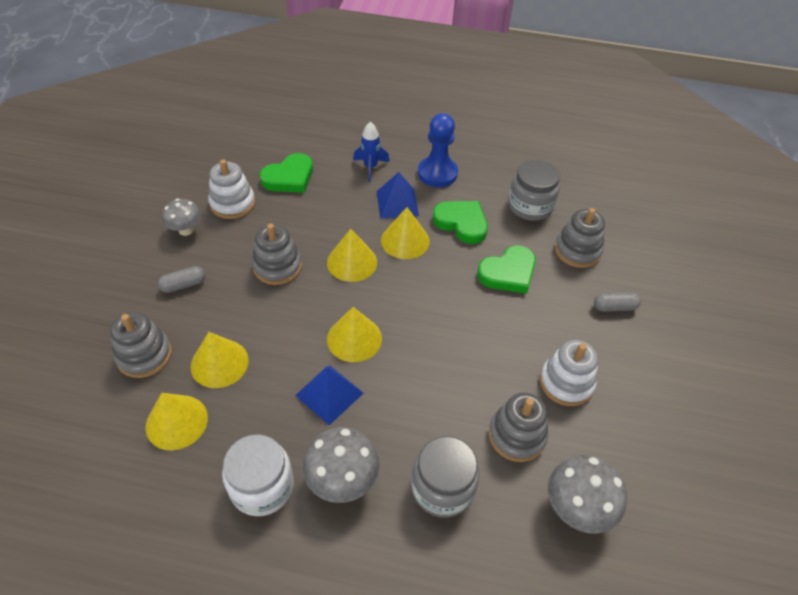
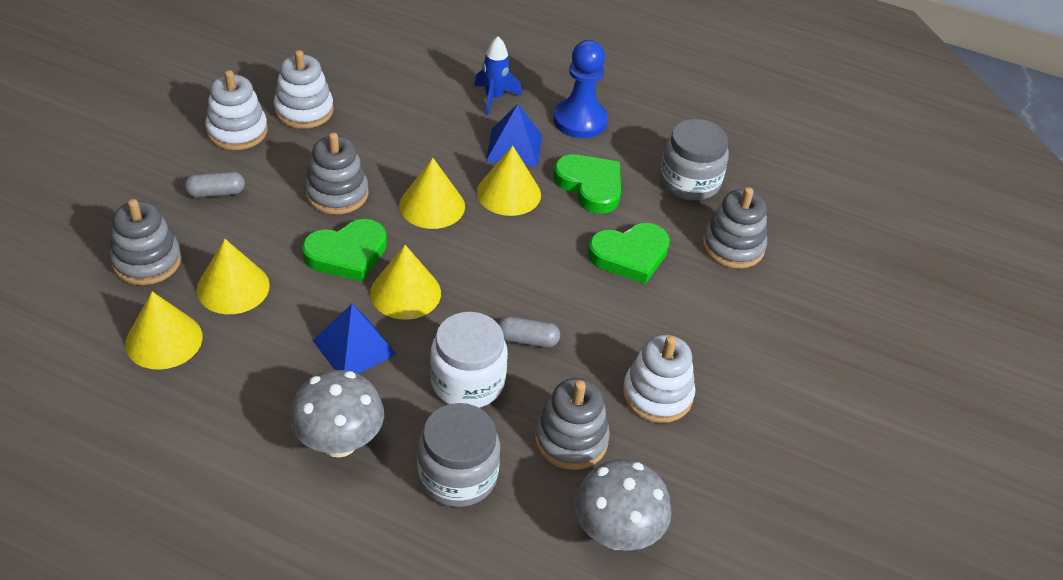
camera: 10 degrees right, 5 degrees down
(186, 230) = (237, 131): grey mushroom -> white stacking toy
(262, 486) = (242, 428): white jar -> white jar (467, 382)
(289, 177) = (385, 92): green heart -> green heart (347, 254)
(614, 307) = (756, 322): grey capsule -> grey capsule (527, 340)

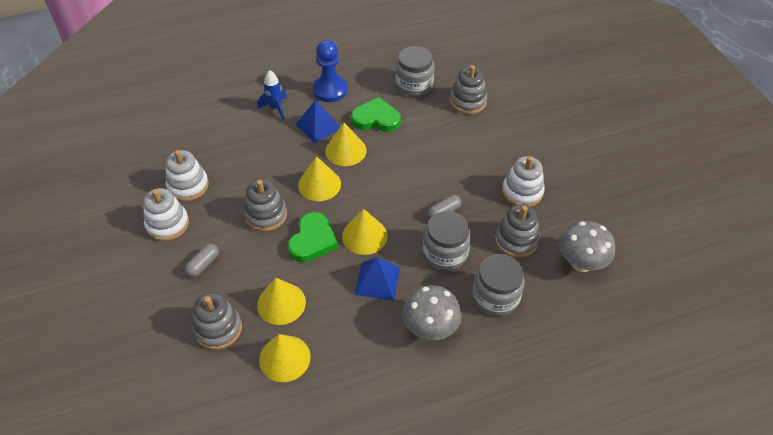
camera: 40 degrees left, 5 degrees up
(467, 382) = (445, 253): white jar -> grey jar
(630, 255) = (434, 139): green heart -> none

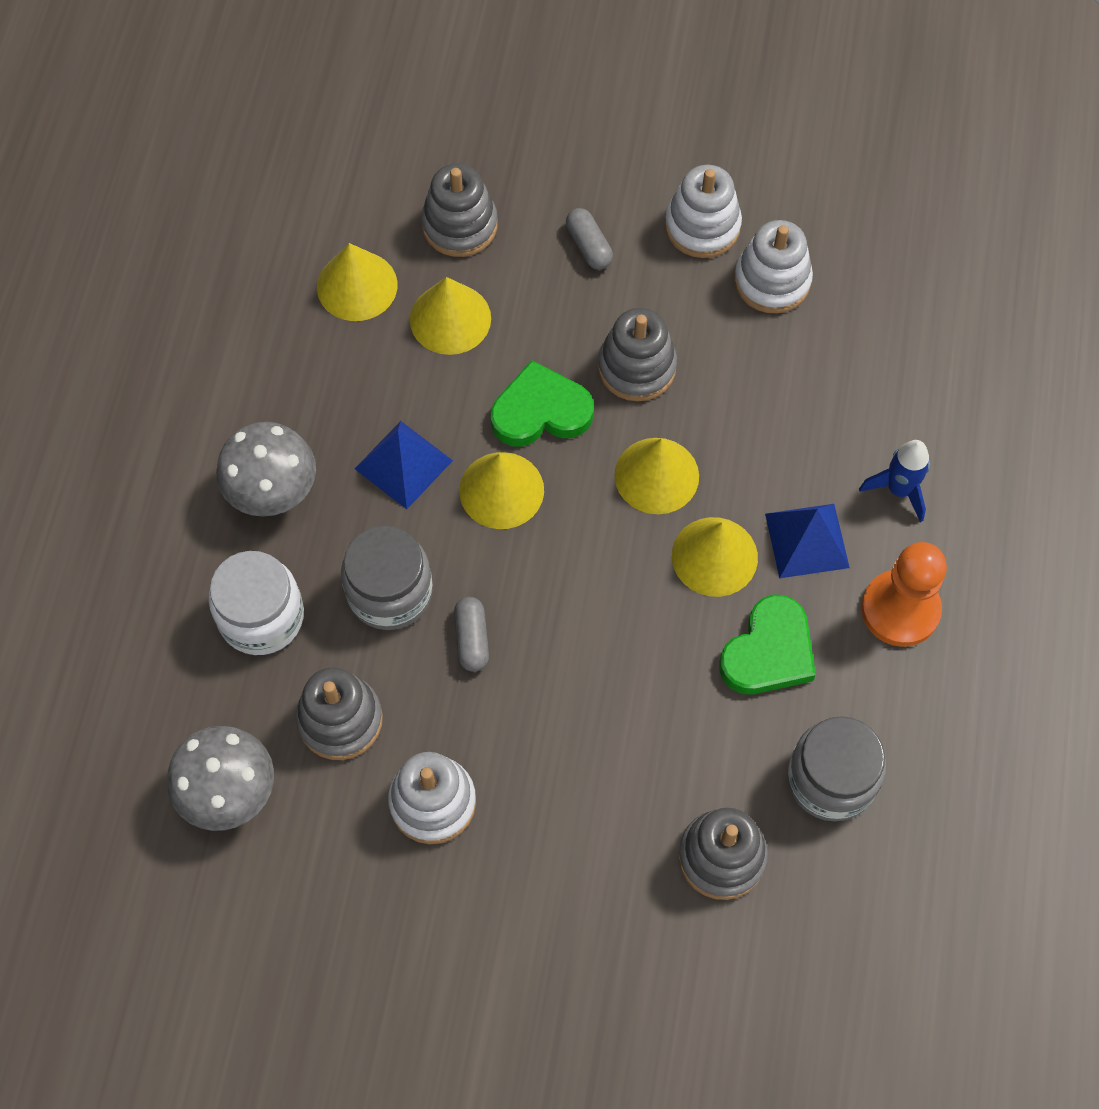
camera: 120 degrees right, 15 degrees up
(313, 240) = (540, 411): green heart -> green heart turned 120 degrees clockwise
(330, 90) = (900, 609): blue pawn -> orange pawn
(495, 296) = (261, 617): grey jar -> white jar

